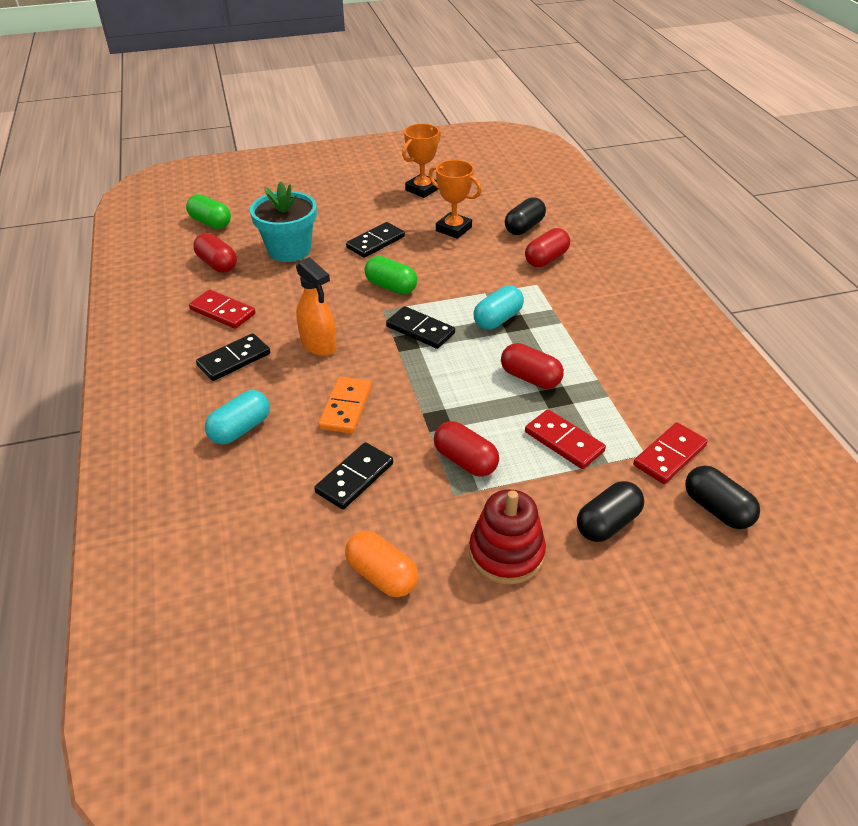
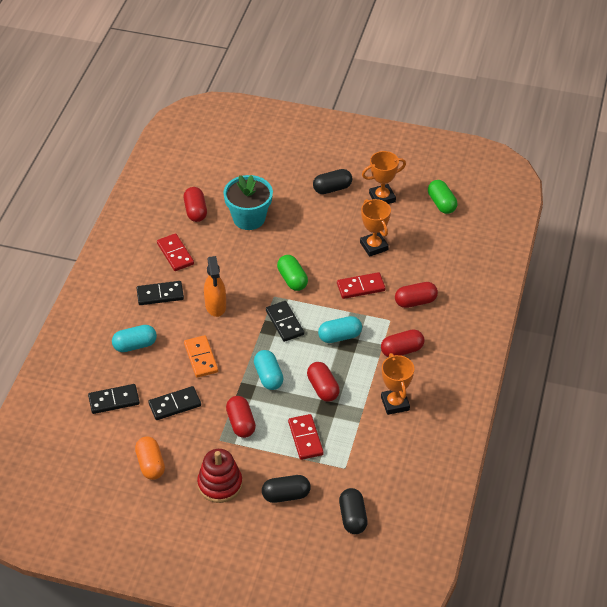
camera: 30 degrees right, 5 degrees up
(211, 223) = (213, 170): green capsule -> green capsule (441, 203)
(346, 407) = (201, 358): orange domino -> orange domino turned 60 degrees counterclockwise
(375, 242) = (311, 235): black domino -> black domino (114, 400)
(452, 392) = (268, 376): none -> turquoise capsule
(524, 227) = (425, 266): black capsule -> black capsule (332, 188)
(579, 306) = (402, 350): none -> red capsule
(627, 359) = (395, 403): none -> orange trophy
(669, 455) = (357, 475): red domino -> red domino (360, 287)

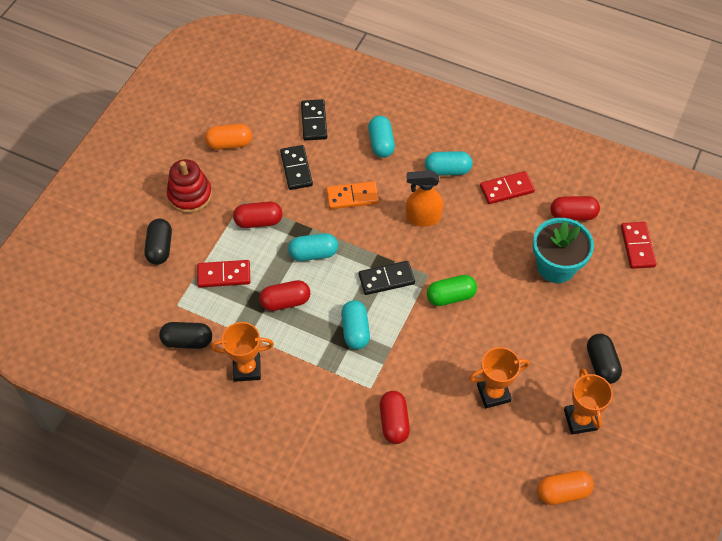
camera: 100 degrees right, 10 degrees up
(160, 295) = (447, 170): black domino -> turquoise capsule
(352, 517) = (115, 301): black capsule -> black capsule (187, 341)
(360, 287) = (427, 366): red domino -> red domino (637, 246)
(402, 350) = (321, 391): red capsule -> none
(441, 203) = (563, 492): green capsule -> orange capsule

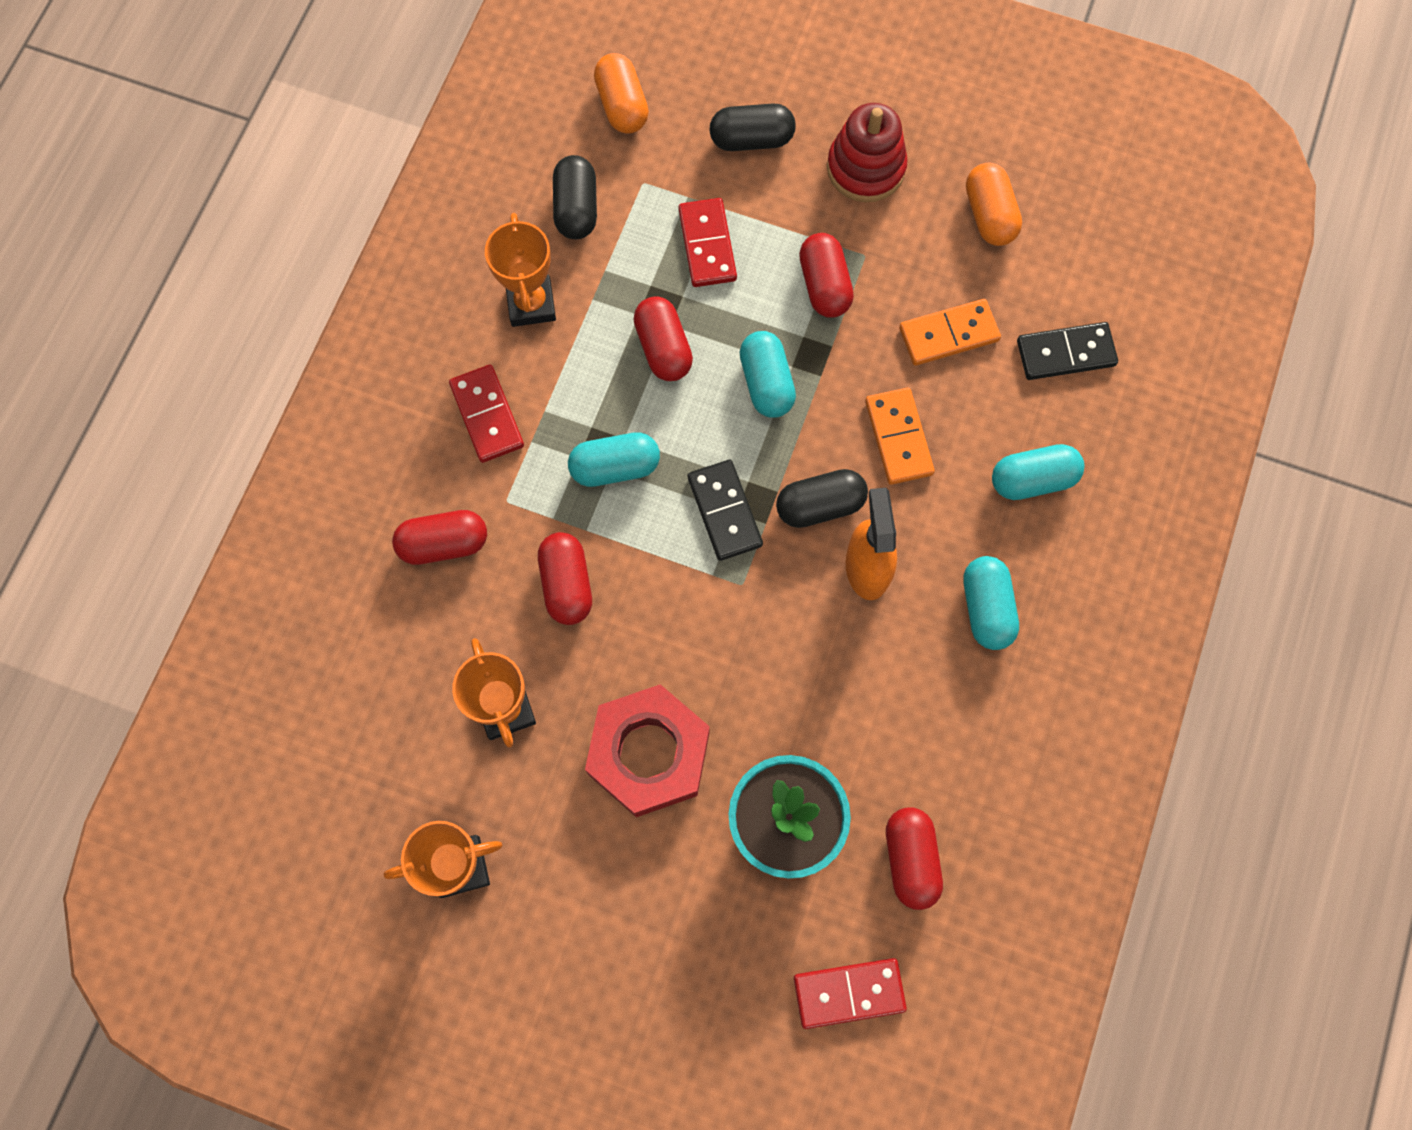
camera: 85 degrees right, 15 degrees up
(296, 169) = (948, 334): black domino -> orange domino
(423, 359) = (567, 584): none -> red capsule
(451, 296) = (698, 627): green capsule -> none
(506, 189) = (956, 725): red domino -> red domino (487, 415)
(519, 324) = (649, 754): none -> red nut
(563, 492) = (323, 833): orange capsule -> orange capsule (622, 105)
(601, 364) = (576, 909): black capsule -> black capsule (820, 505)

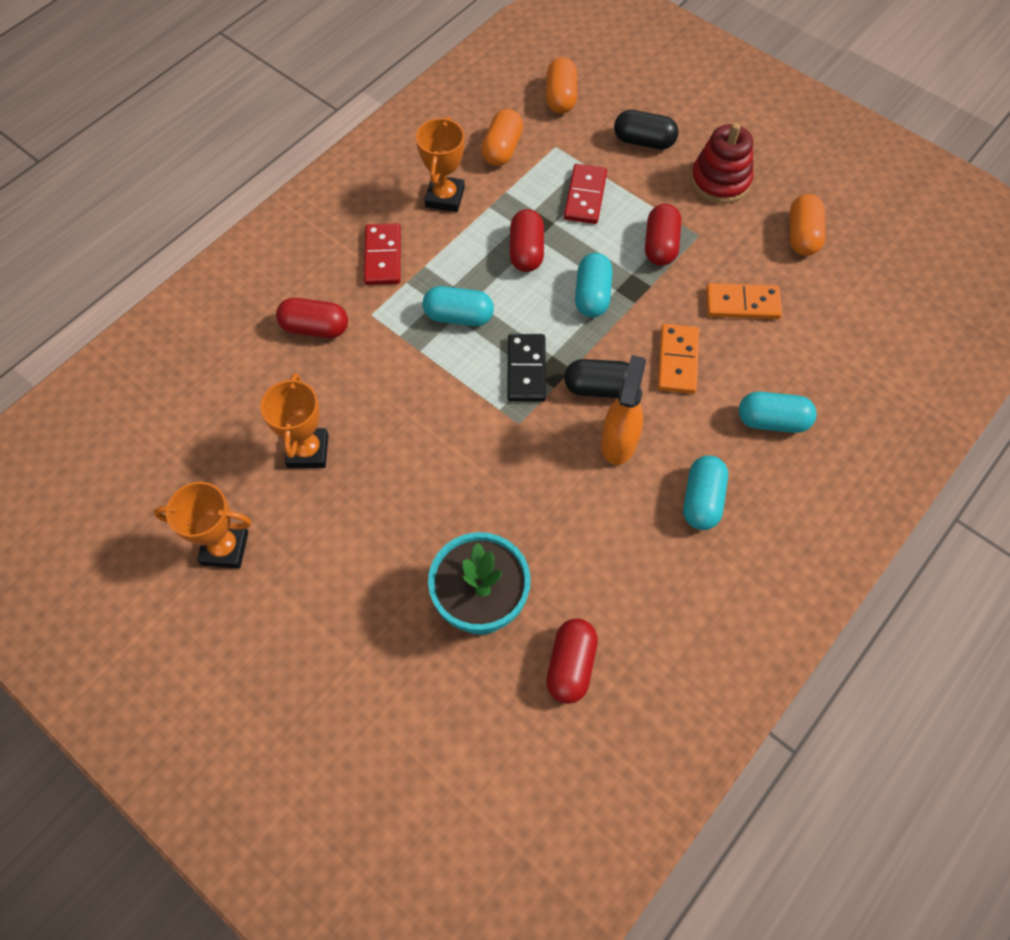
camera: 20 degrees right, 10 degrees down
(567, 584) = (390, 381): red capsule -> none
(576, 208) = (502, 149): black capsule -> orange capsule
(649, 754) = (399, 517): red nut -> none
(849, 993) = (480, 751): red domino -> none
(1065, 353) = (829, 343): black domino -> none

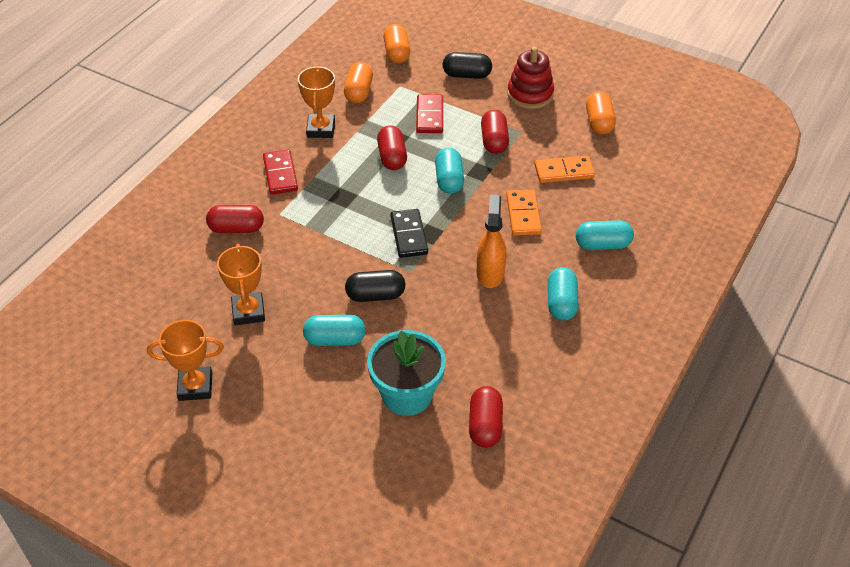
camera: 10 degrees left, 15 degrees down
(458, 316) = (348, 206): turquoise capsule -> turquoise capsule (335, 339)
(599, 388) = (468, 240): black capsule -> black capsule (375, 295)

